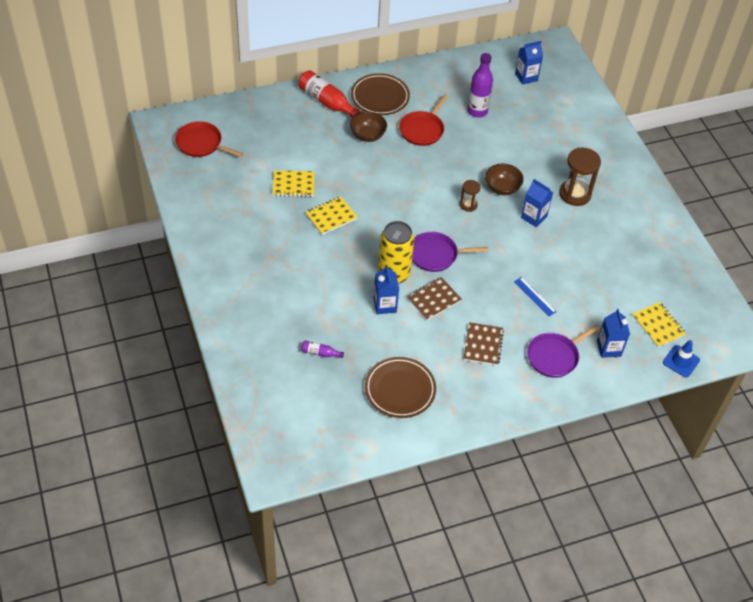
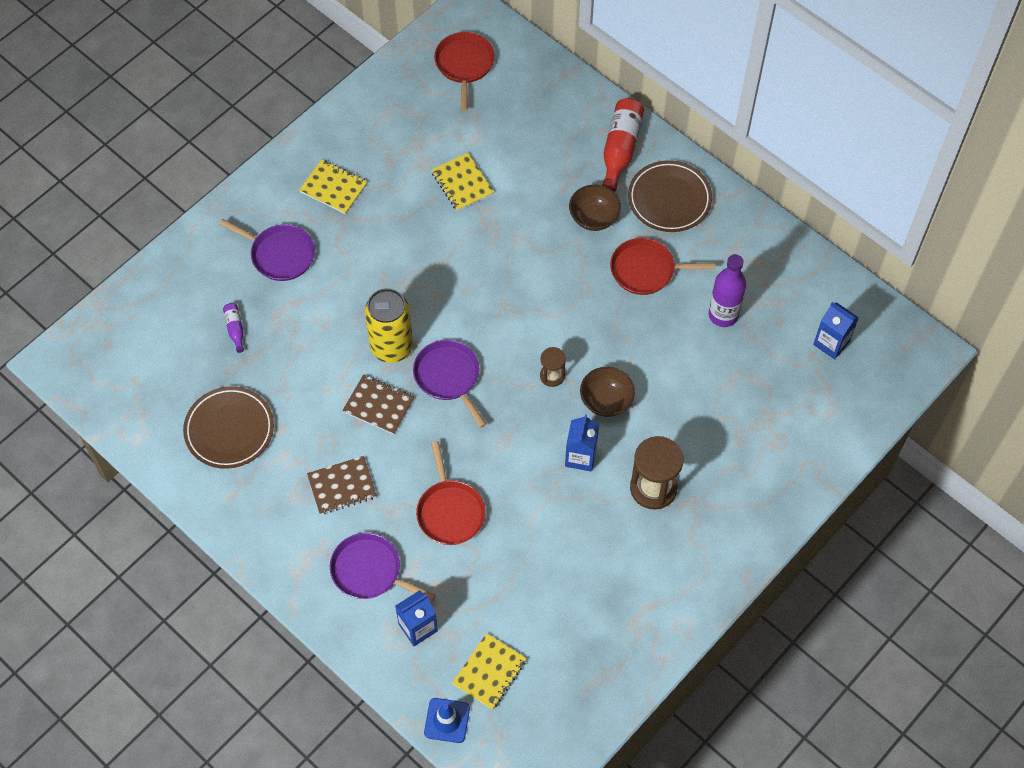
camera: 65 degrees right, 10 degrees up
(277, 303) = (280, 254): none -> purple pan
(331, 216) = (438, 243): yellow notebook -> yellow notebook (333, 188)
(385, 305) = (340, 359): blue carton -> none
(535, 296) = (450, 511): blue ruler -> red pan

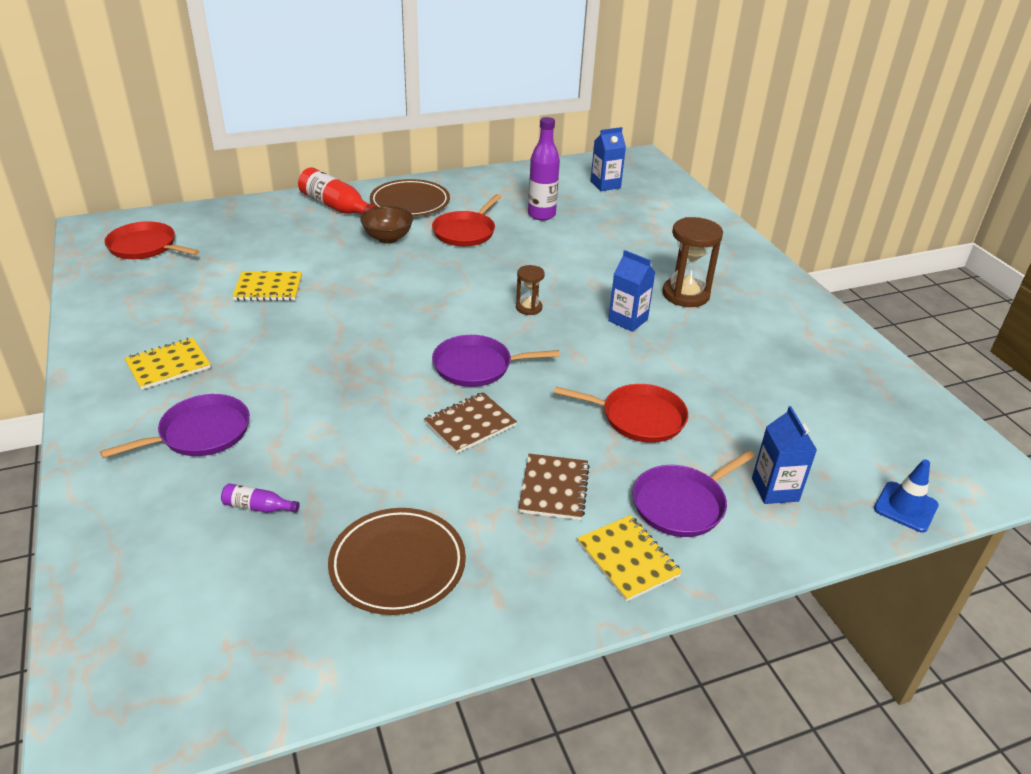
camera: 65 degrees left, 25 degrees down
(391, 347) = (406, 391): yellow can -> none
(489, 672) = (851, 454): yellow notebook -> yellow notebook (628, 559)
(606, 401) = (579, 289): brown bowl -> none

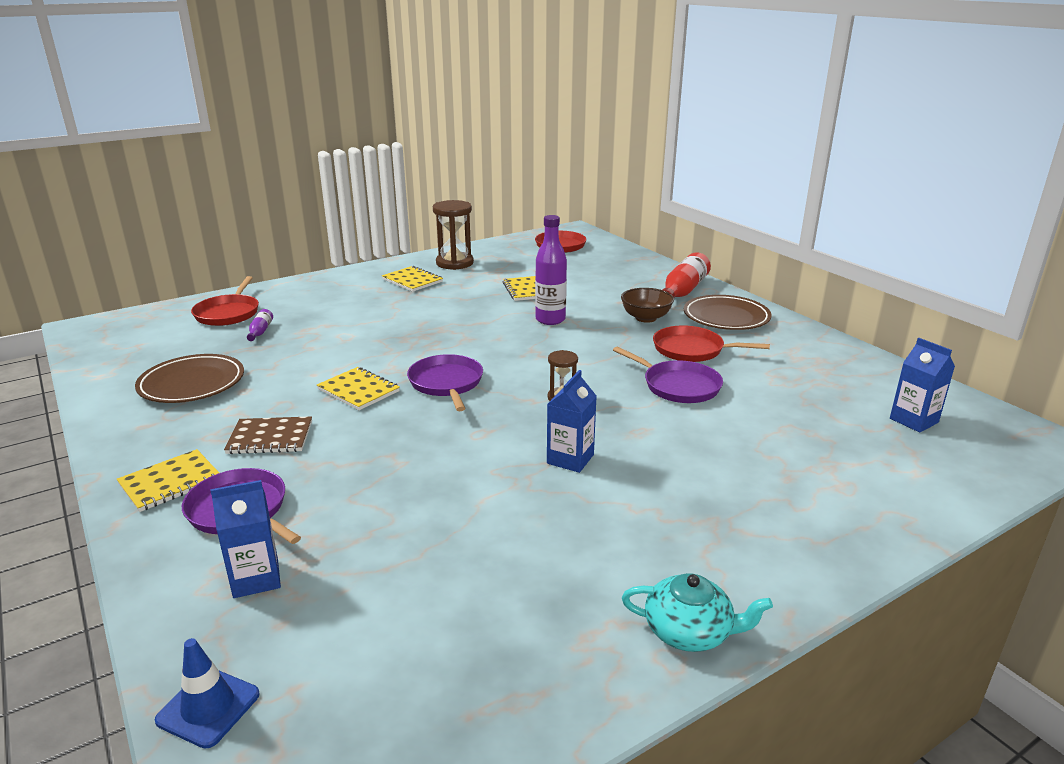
camera: 80 degrees right, 10 degrees down
(200, 433) = (338, 302): purple pan -> purple pan (678, 386)
(470, 424) = (358, 390): brown notebook -> yellow notebook
(541, 215) = (775, 385): purple bottle -> purple bottle (550, 320)
(638, 418) = (380, 477): red pan -> red pan (228, 313)
(685, 295) = (658, 500): brown hourglass -> brown hourglass (454, 263)
(813, 312) = (689, 631): none -> turquoise teapot

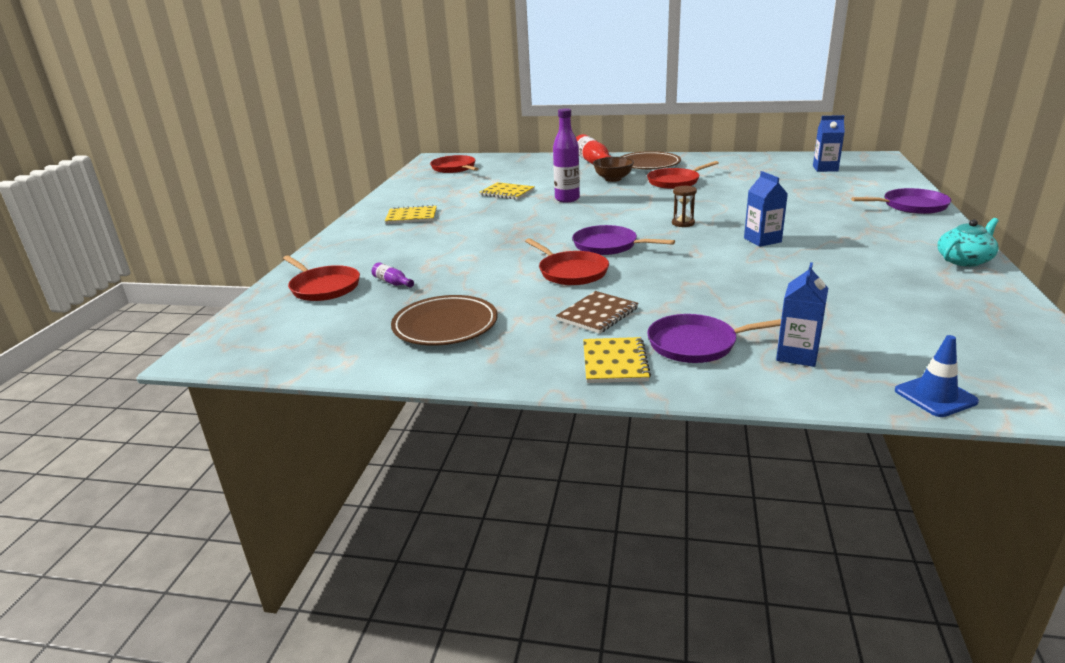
camera: 45 degrees left, 0 degrees up
(358, 390) = (571, 272): yellow notebook -> red pan
(454, 263) = (410, 199): brown hourglass -> none
(678, 386) = (714, 196): purple pan -> purple pan (911, 206)

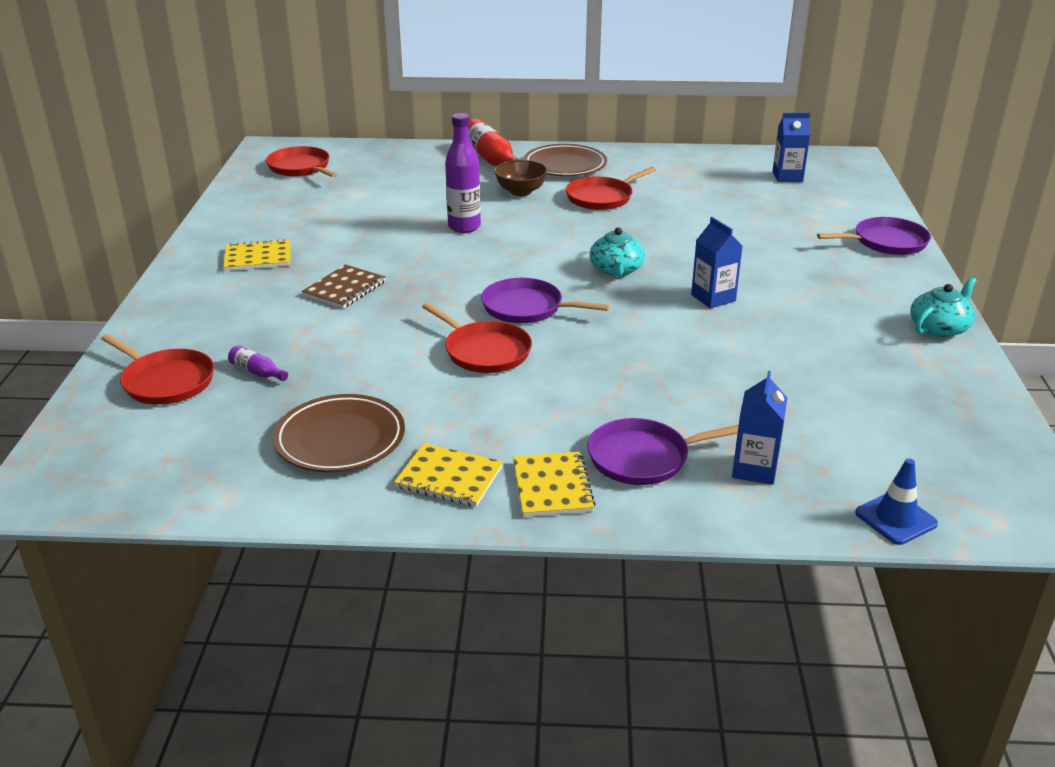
camera: 10 degrees left, 5 degrees up
(507, 192) = (382, 215): yellow notebook -> yellow notebook (449, 477)
(597, 314) = (524, 417): brown notebook -> brown notebook (344, 289)
(683, 223) = (616, 270): brown hourglass -> turquoise teapot

